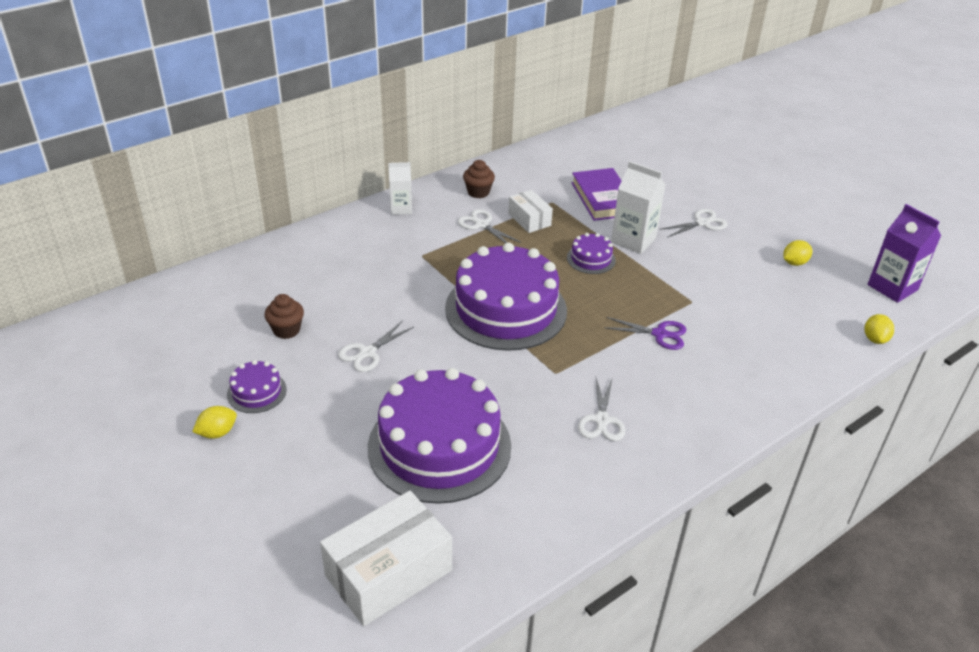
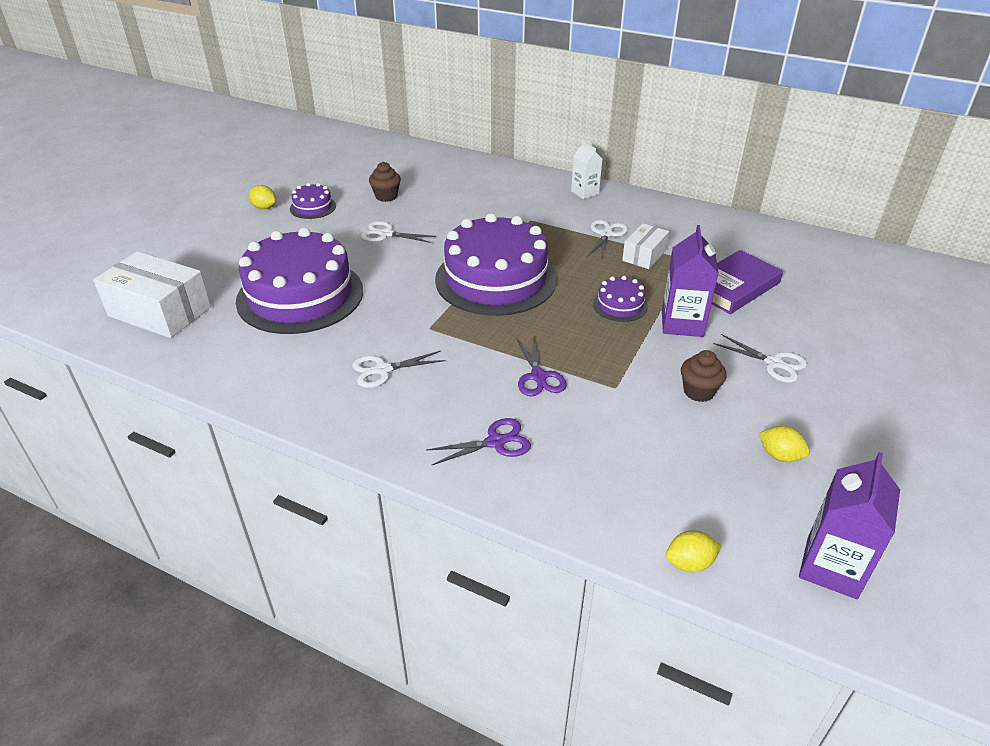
camera: 65 degrees right, 0 degrees up
(478, 192) = (654, 219): brown cupcake -> brown cupcake (698, 392)
(633, 240) = (682, 323): white carton -> purple carton
(727, 383) = (496, 442): none -> purple scissors

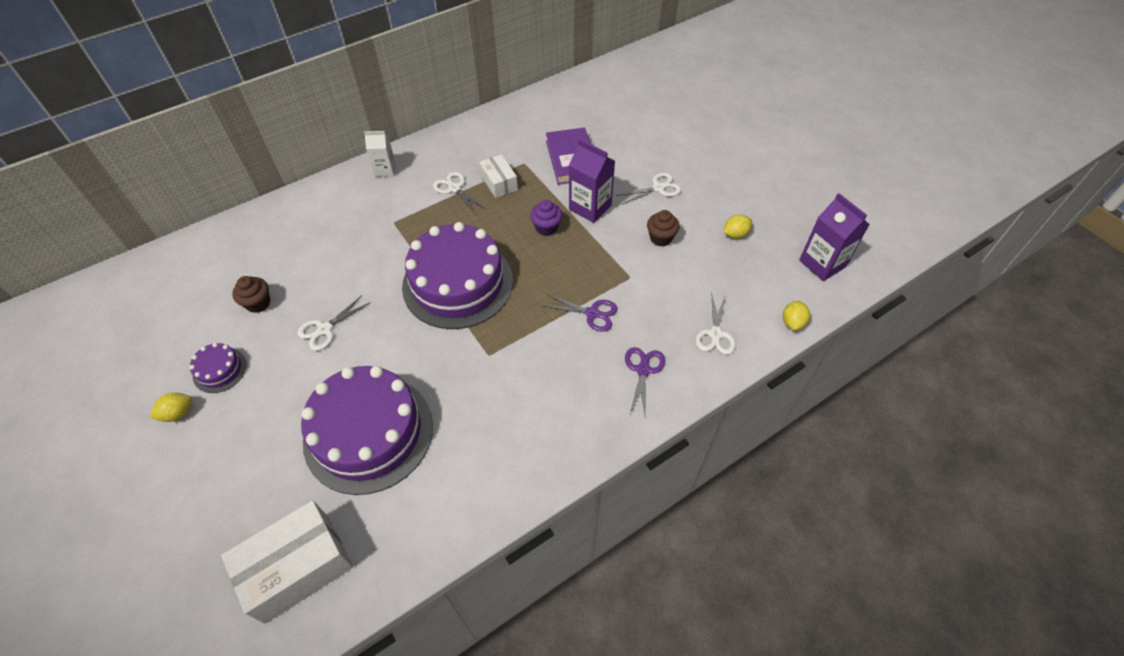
camera: 60 degrees left, 15 degrees up
(382, 370) = (519, 408): white scissors -> white scissors (715, 334)
(620, 305) = (546, 228): purple cake -> purple cupcake

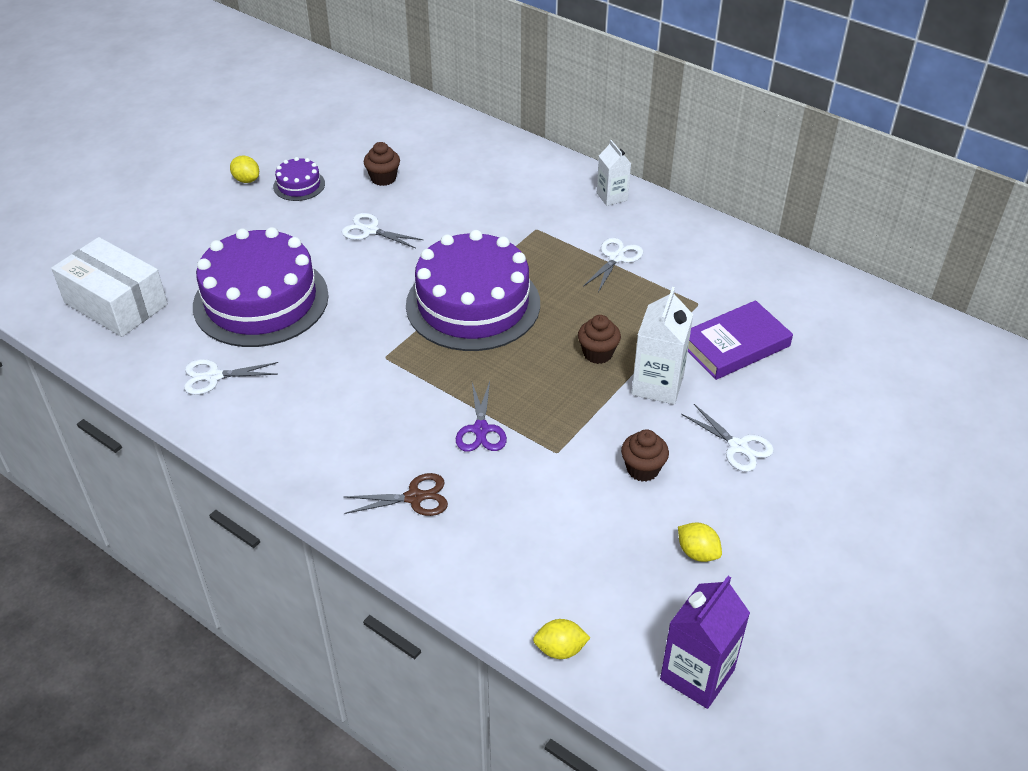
camera: 70 degrees right, 10 degrees down
(499, 183) = (649, 291): white box -> none
(546, 228) = (598, 353): purple cupcake -> brown cupcake
(590, 207) = (657, 385): purple carton -> white carton
(643, 370) = (414, 497): purple scissors -> brown scissors
(715, 334) = (501, 561): white scissors -> white scissors (214, 377)

